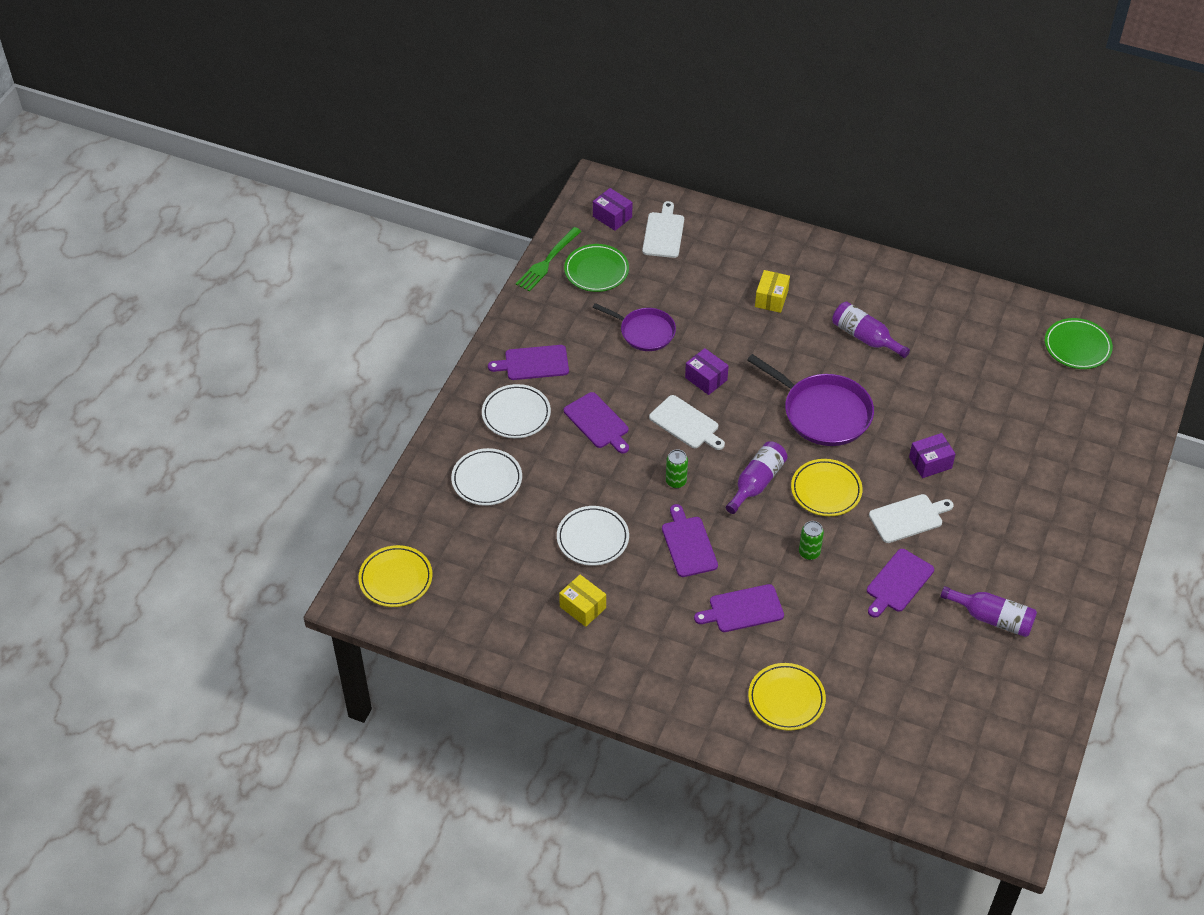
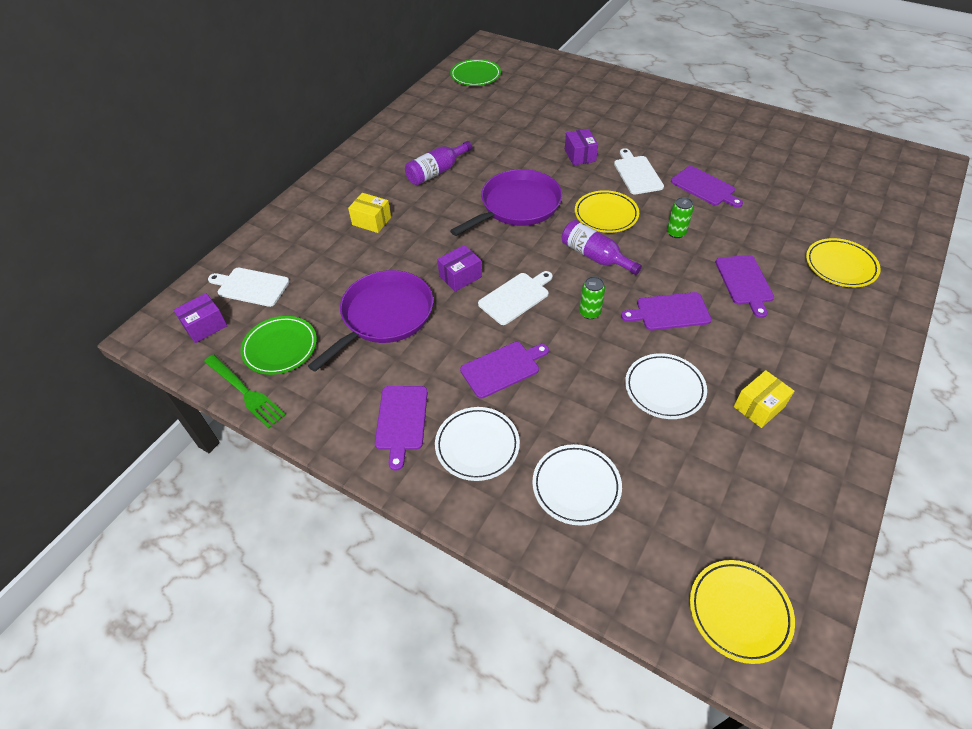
camera: 80 degrees left, 0 degrees up
(644, 332) = (384, 316): purple pan -> purple pan, size x1.56
(992, 618) = (734, 146): purple bottle -> none

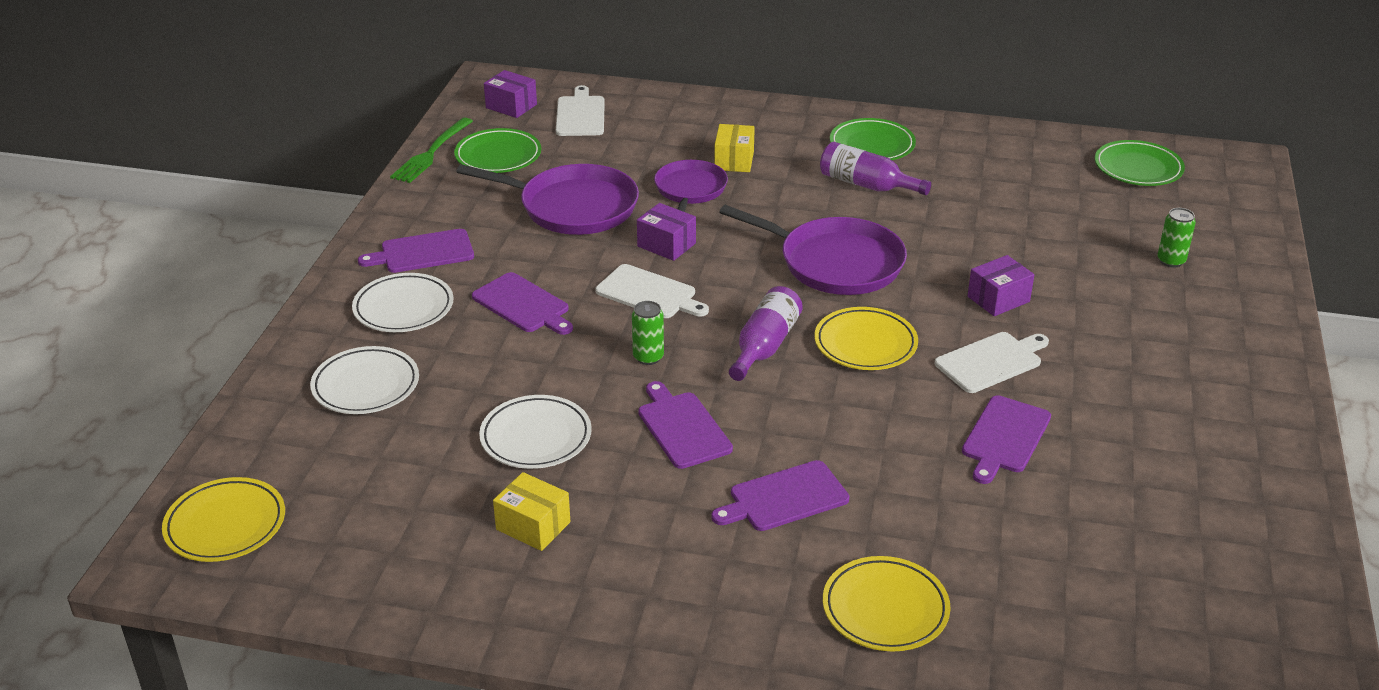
camera: 70 degrees right, 15 degrees down
(391, 158) = (872, 145): none -> green plate
(397, 250) = (690, 190): none -> purple pan
(676, 233) = (863, 417): green can -> green can (1171, 261)

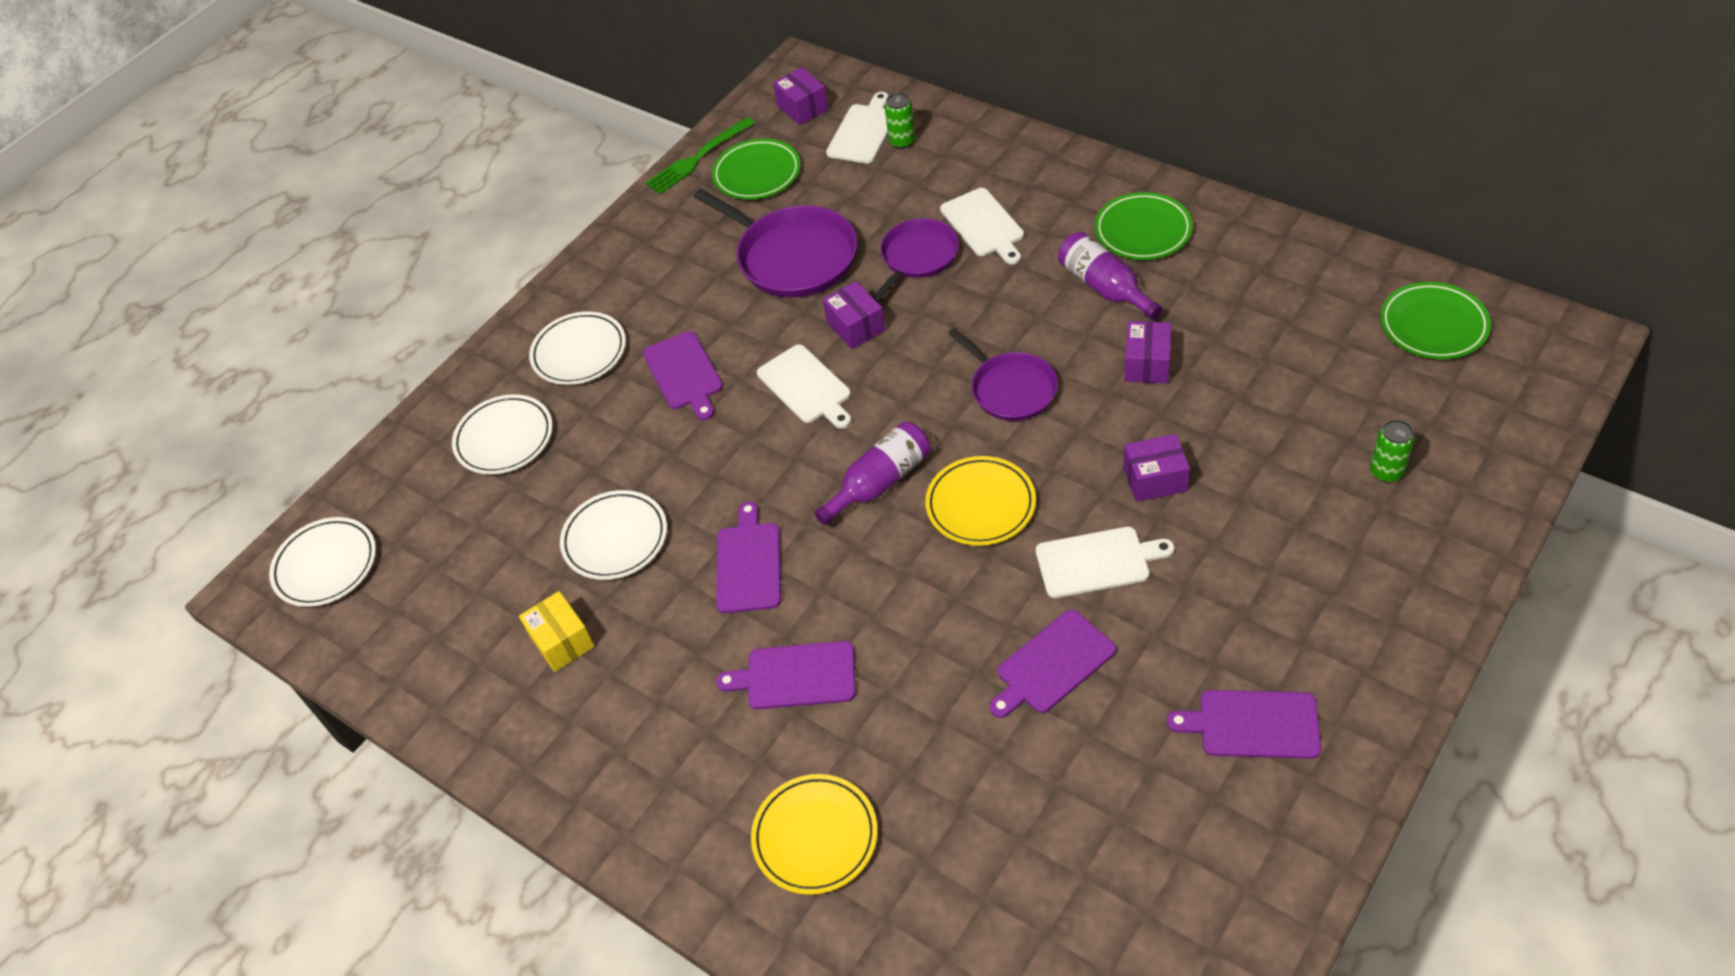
camera: 30 degrees right, 15 degrees up
(225, 525) = (326, 565): yellow plate -> white plate
(423, 252) = (629, 286): purple cutting board -> purple cutting board (1253, 724)
(648, 357) = (763, 468): green can -> green can (902, 141)
(734, 161) = (984, 225): yellow box -> white cutting board
(835, 263) = (1010, 389): purple pan -> purple pan, size x0.64
(937, 227) = (1146, 364): none -> purple box

